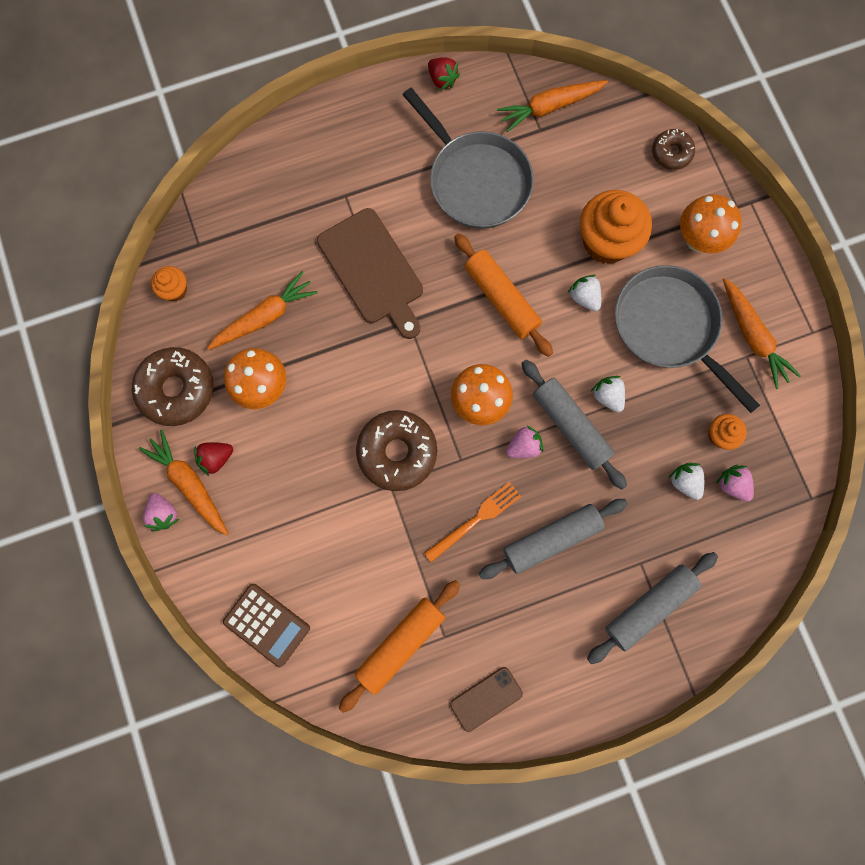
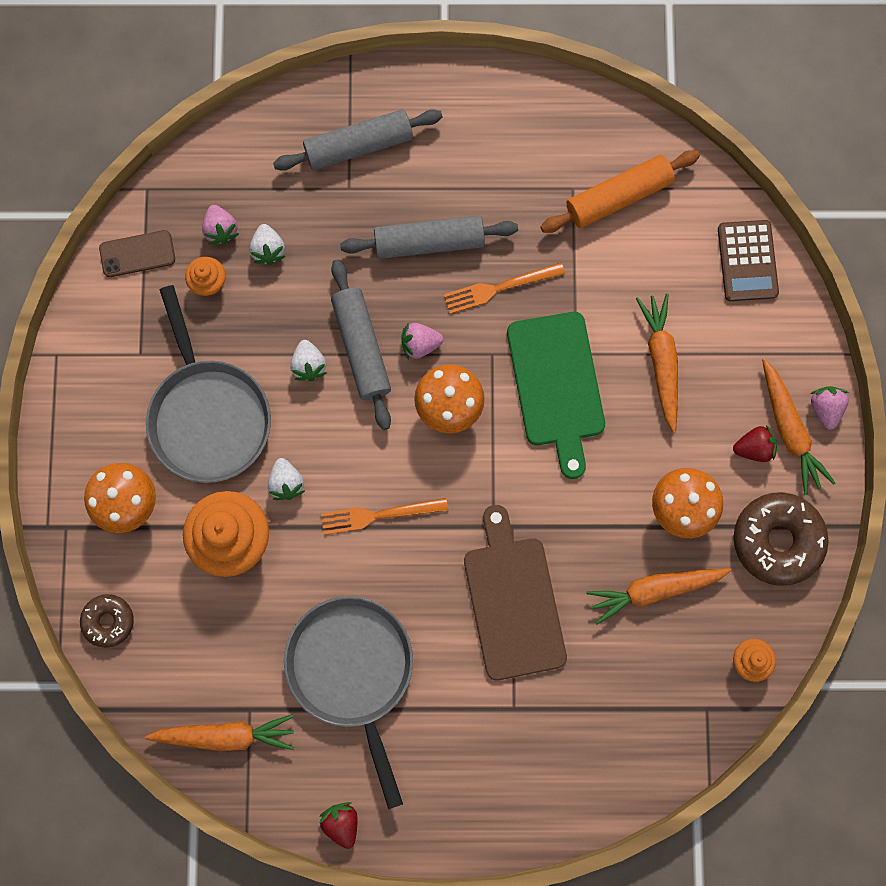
camera: 160 degrees left, 0 degrees up
(267, 624) = (747, 261): brown calculator -> brown calculator turned 150 degrees counterclockwise
(397, 452) = (556, 385): brown donut -> green cutting board
(486, 698) = (552, 119): brown phone -> brown phone (137, 254)
(501, 299) = (379, 515): orange rolling pin -> orange fork
(752, 337) = (123, 373): orange carrot -> orange carrot (661, 362)

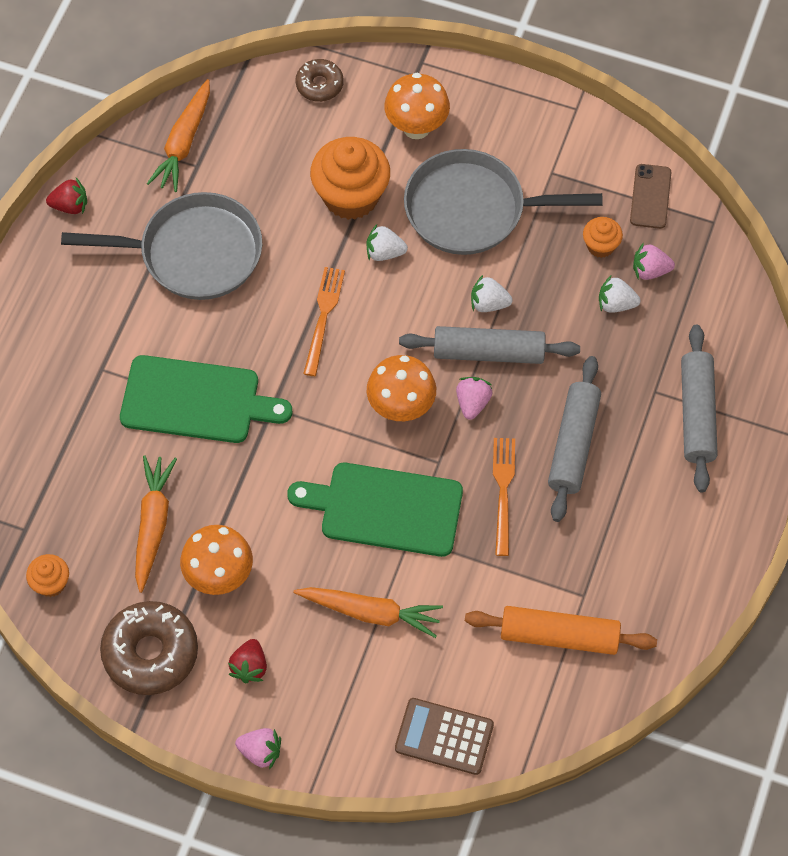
camera: 110 degrees right, 15 degrees down
(513, 601) = (197, 400): brown cutting board -> green cutting board
(618, 197) = (559, 636): orange rolling pin -> orange rolling pin turned 75 degrees counterclockwise
(789, 430) = (253, 708): orange carrot -> none

